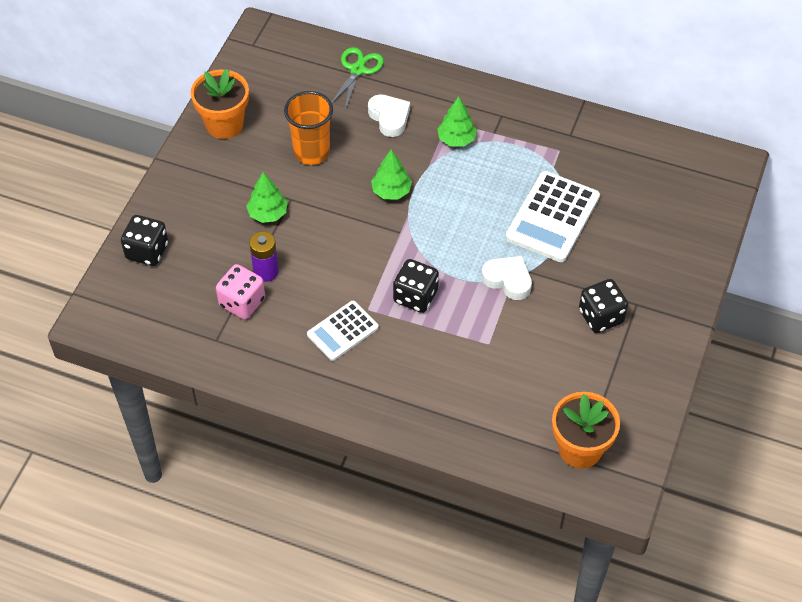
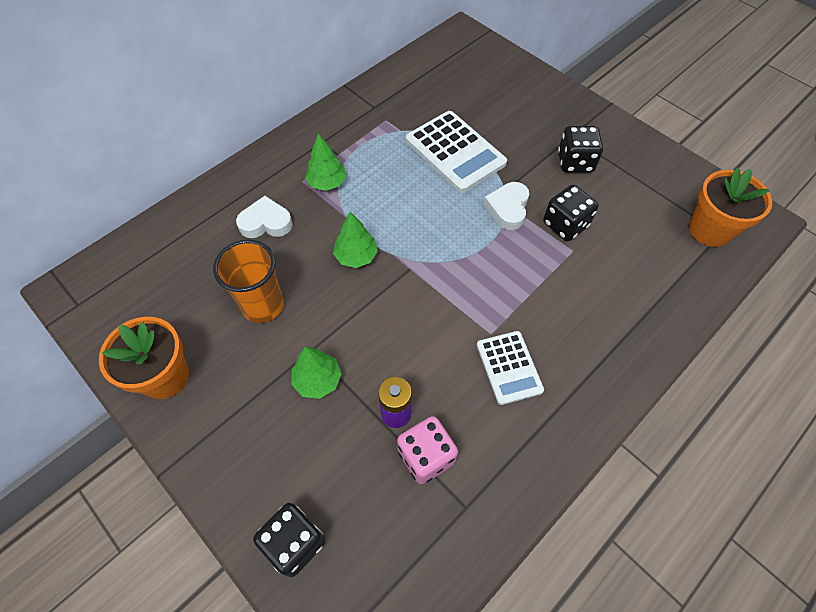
camera: 65 degrees left, 5 degrees up
(357, 70) = (187, 225): green scissors -> none
(415, 296) = (494, 286): black dice -> black dice (565, 225)
(508, 280) = (507, 208): white heart -> white heart turned 45 degrees counterclockwise

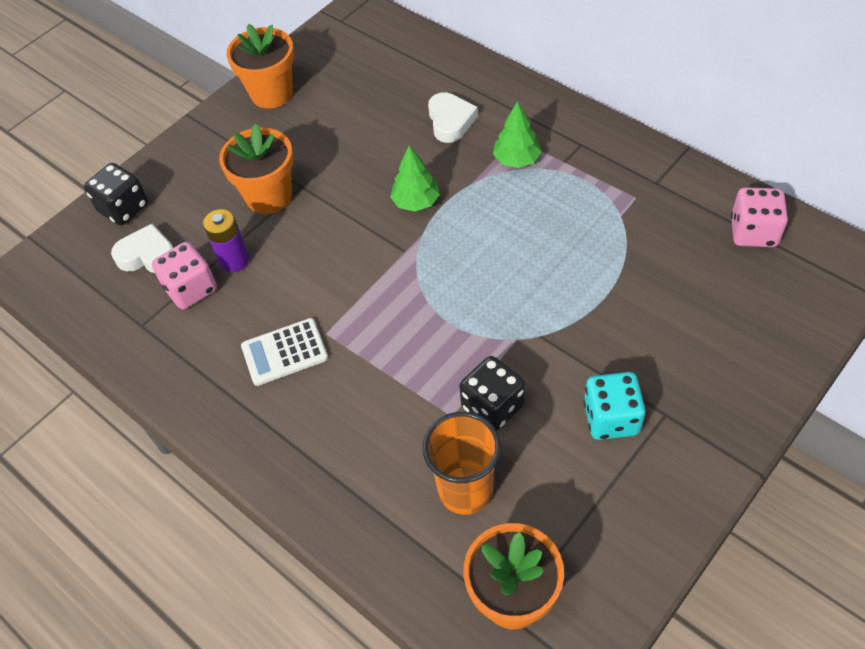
camera: 90 degrees right, 5 degrees down
(263, 306) = (348, 141): orange cup -> orange cup (465, 490)
(317, 380) = (269, 196): green tree -> orange flower pot
(430, 69) = (753, 232): none -> pink dice
(455, 152) = (596, 276): white calculator -> none
(507, 208) = (509, 340): white heart -> white heart (147, 255)
(575, 162) = (611, 418): black dice -> turquoise dice

